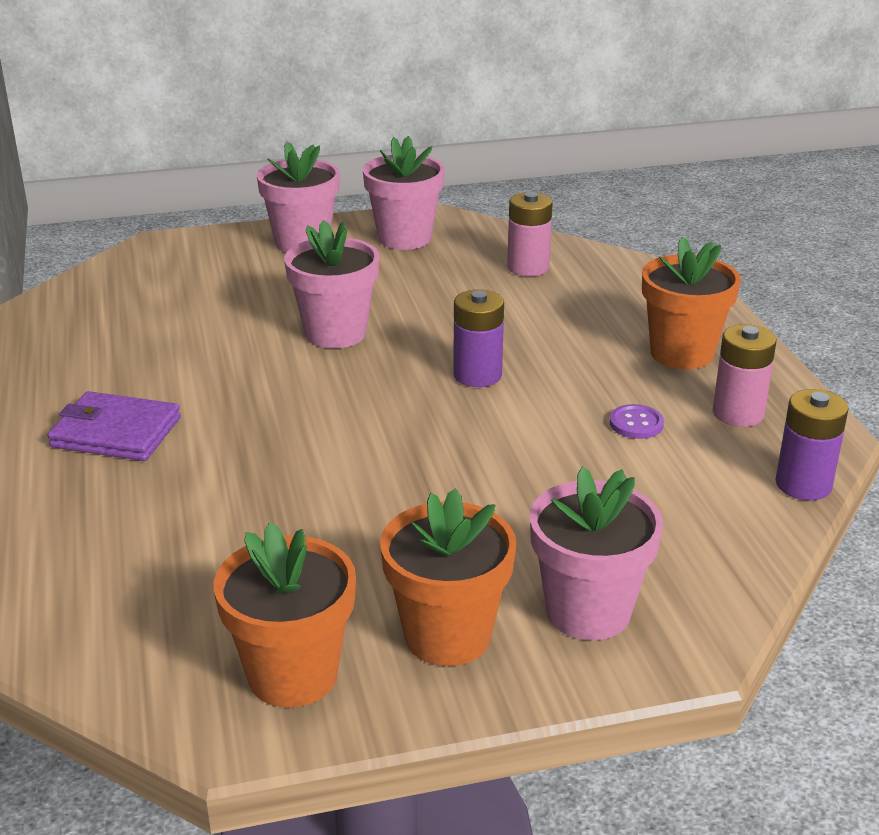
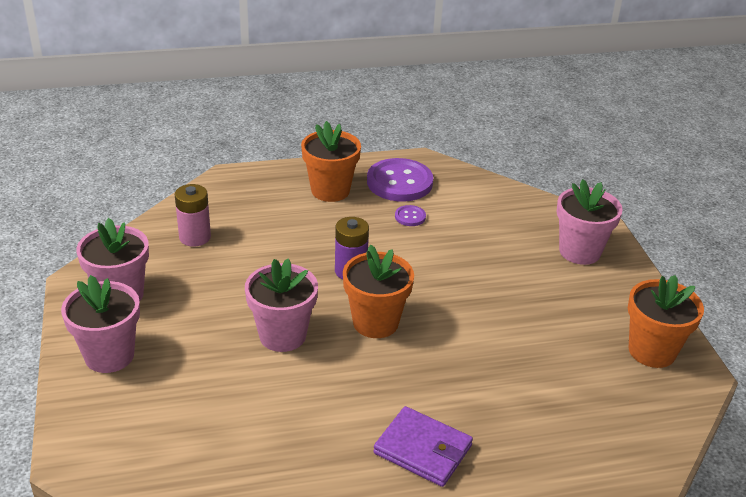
camera: 90 degrees left, 5 degrees up
(116, 432) = (422, 449): purple wallet -> purple wallet turned 75 degrees counterclockwise
(447, 636) = (608, 297): orange flower pot -> orange flower pot (375, 322)
(738, 413) = (399, 182): pink battery -> purple button
(803, 485) = (467, 174): purple battery -> none

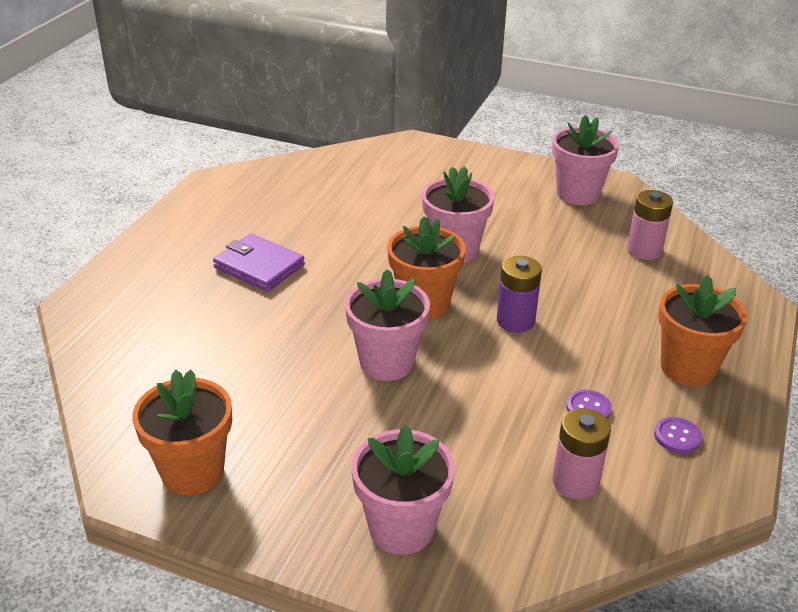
camera: 125 degrees right, 0 degrees up
(109, 355) = (503, 173): pink flower pot -> pink flower pot (387, 362)
(399, 182) = (677, 436): purple button -> purple button, size x0.45
(422, 449) = (259, 266): purple wallet -> purple wallet turned 60 degrees clockwise
(475, 206) = (575, 482): none -> pink battery

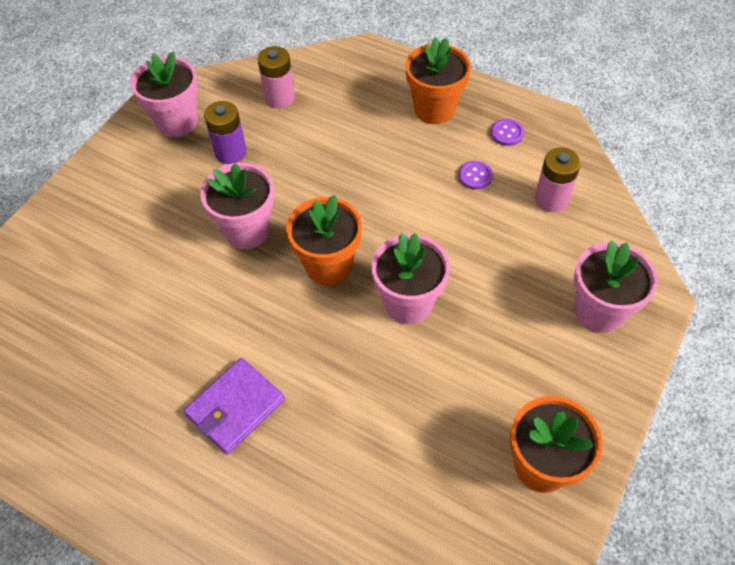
camera: 80 degrees left, 20 degrees up
(515, 321) = (363, 202): purple battery -> purple battery (230, 152)

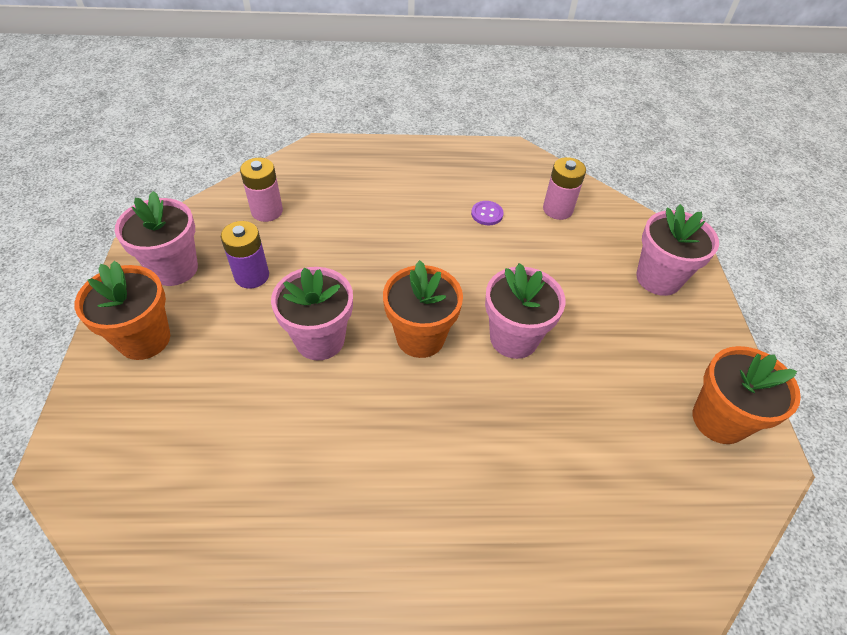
camera: 35 degrees left, 5 degrees down
(235, 407) = (431, 514): purple wallet -> none
(434, 109) = (414, 174): orange flower pot -> orange flower pot (144, 339)
(506, 133) = (485, 173): purple button -> none

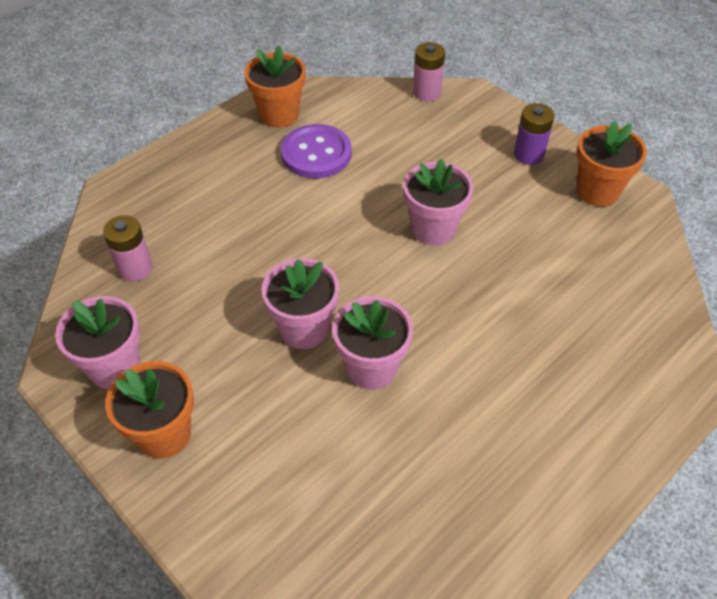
camera: 40 degrees left, 0 degrees up
(252, 276) = (190, 325): purple battery -> purple battery (528, 155)
(420, 337) = (372, 274): orange flower pot -> orange flower pot (279, 115)
(487, 214) = (316, 153): purple button -> purple button, size x2.24
(557, 209) = (362, 117): pink battery -> pink battery (426, 92)
(658, 278) = (478, 124): pink flower pot -> pink flower pot (371, 368)

